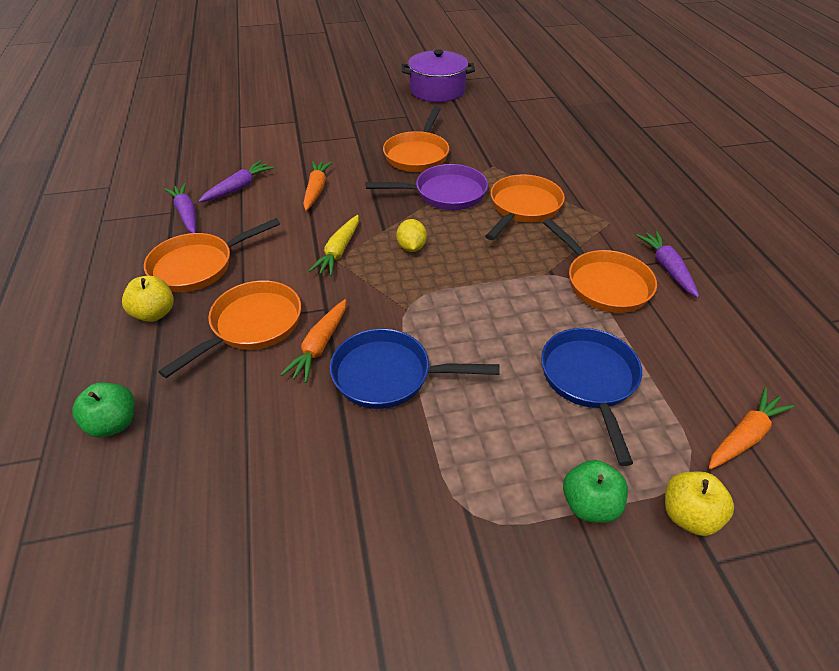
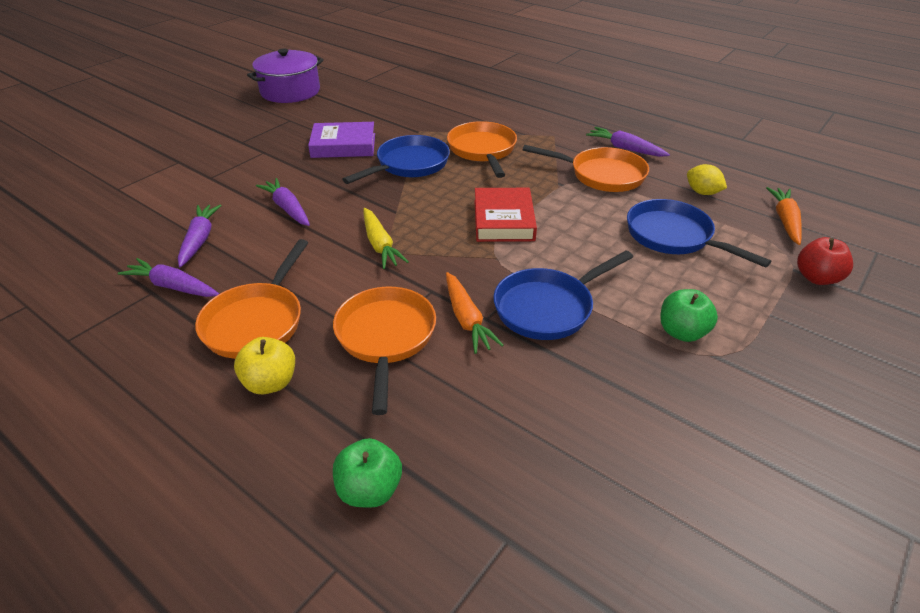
camera: 40 degrees left, 5 degrees down
(316, 190) = (287, 208): orange carrot -> purple carrot
(411, 247) = (437, 214): yellow lemon -> yellow lemon (702, 192)
(417, 154) = (343, 145): orange pan -> purple book
(445, 194) = (409, 165): purple pan -> blue pan
(455, 280) = (503, 220): none -> red book
(589, 504) = (768, 305): green apple -> green apple (682, 332)
(688, 515) = (817, 278): yellow apple -> red apple

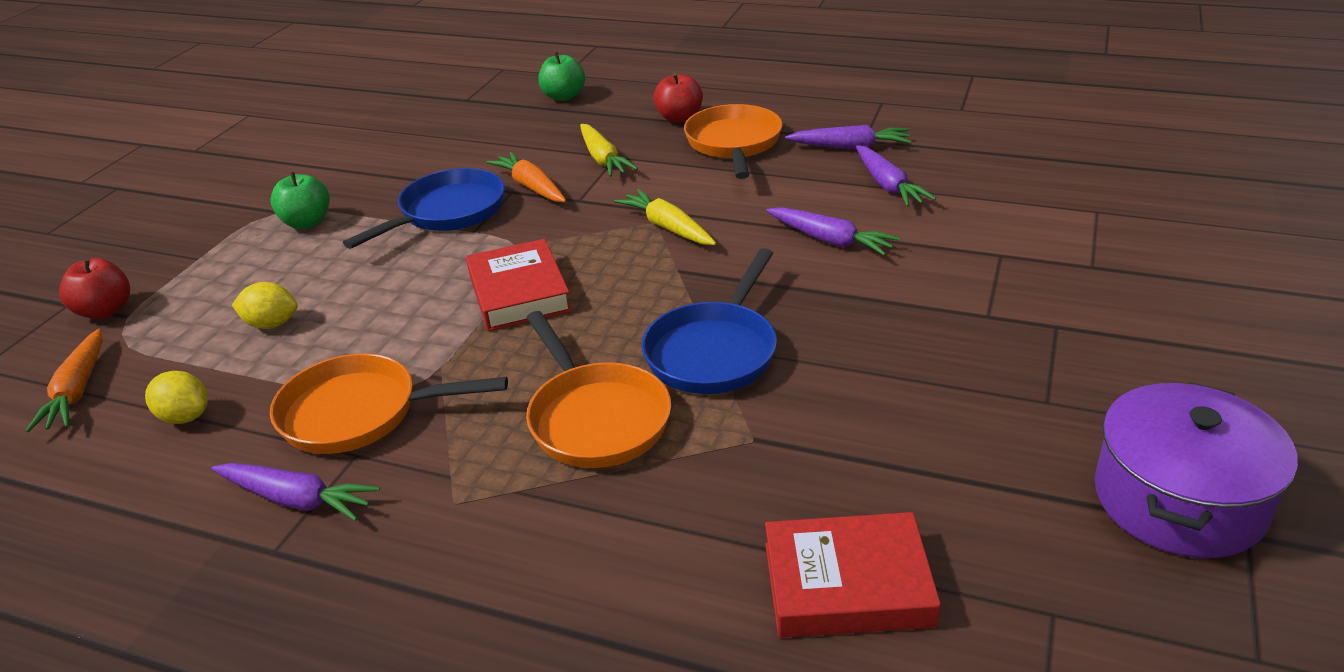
camera: 165 degrees right, 5 degrees down
(270, 383) = (679, 118): yellow apple -> red apple
(343, 145) = (867, 364): purple book -> none
(385, 338) = (603, 159): orange pan -> yellow carrot
(419, 94) = (847, 584): none -> red book
(674, 237) = (272, 324): blue pan -> yellow lemon

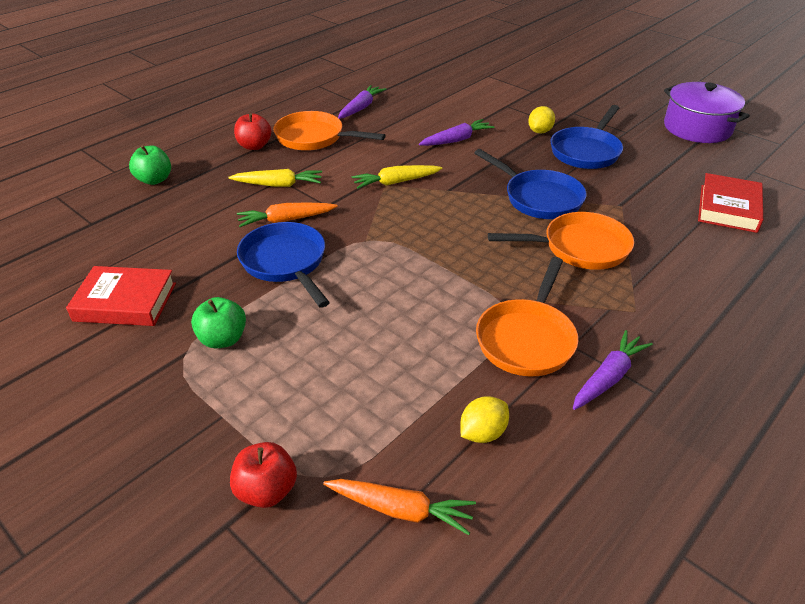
camera: 70 degrees left, 5 degrees up
(272, 324) = (379, 374): yellow lemon -> yellow lemon (539, 131)
(519, 293) = (427, 250): red book -> red book (125, 302)
(888, 185) = (415, 110): purple carrot -> none
(916, 369) = (586, 151): none -> blue pan

